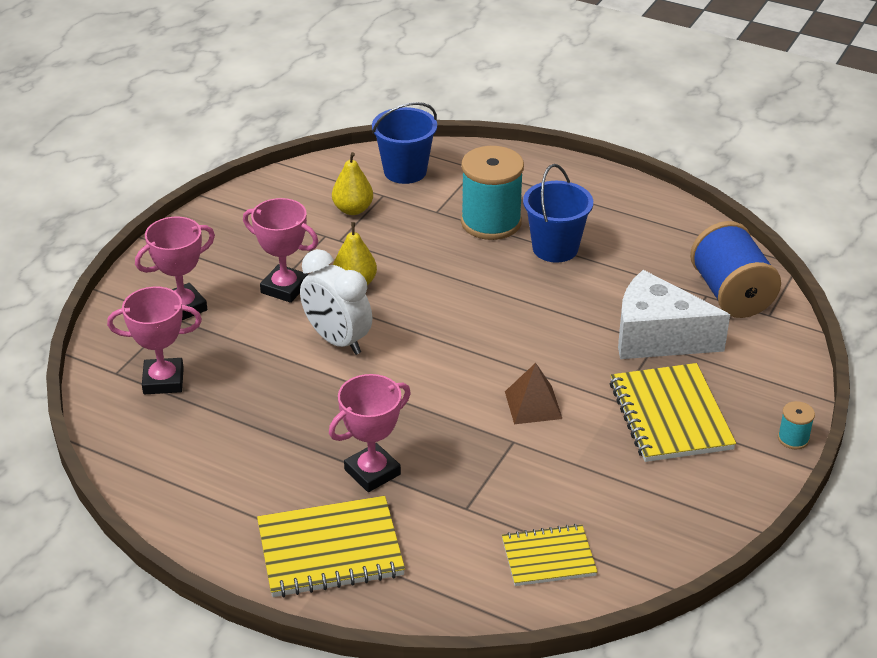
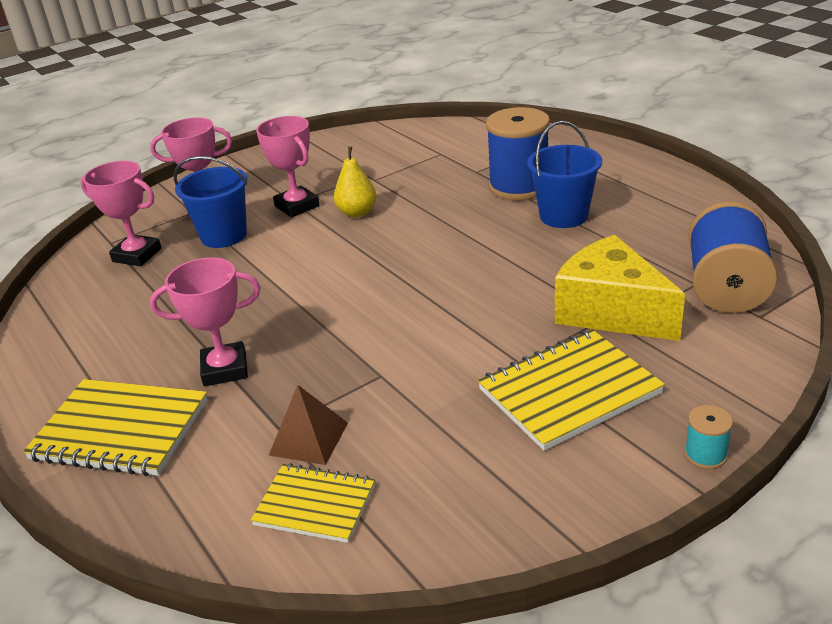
camera: 30 degrees right, 5 degrees down
(337, 340) = (301, 253): white clock -> none
(353, 209) = (406, 160): yellow pear -> none
(405, 171) = (474, 139): blue bucket -> blue bucket (224, 236)
(491, 222) = (519, 186): turquoise spool -> blue spool
(533, 405) = (429, 346): brown pyramid -> brown pyramid (308, 439)
(657, 337) = (611, 312): white cheese -> yellow cheese
(670, 415) = (569, 391): yellow notebook -> yellow notebook turned 45 degrees clockwise

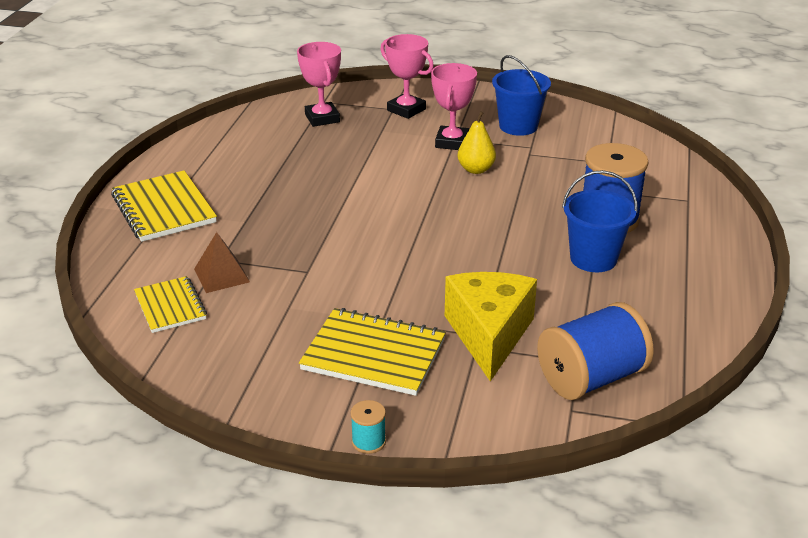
camera: 45 degrees right, 0 degrees up
(224, 236) = (381, 135): blue bucket -> blue bucket (518, 126)
(225, 369) = (250, 212): pink trophy -> none

